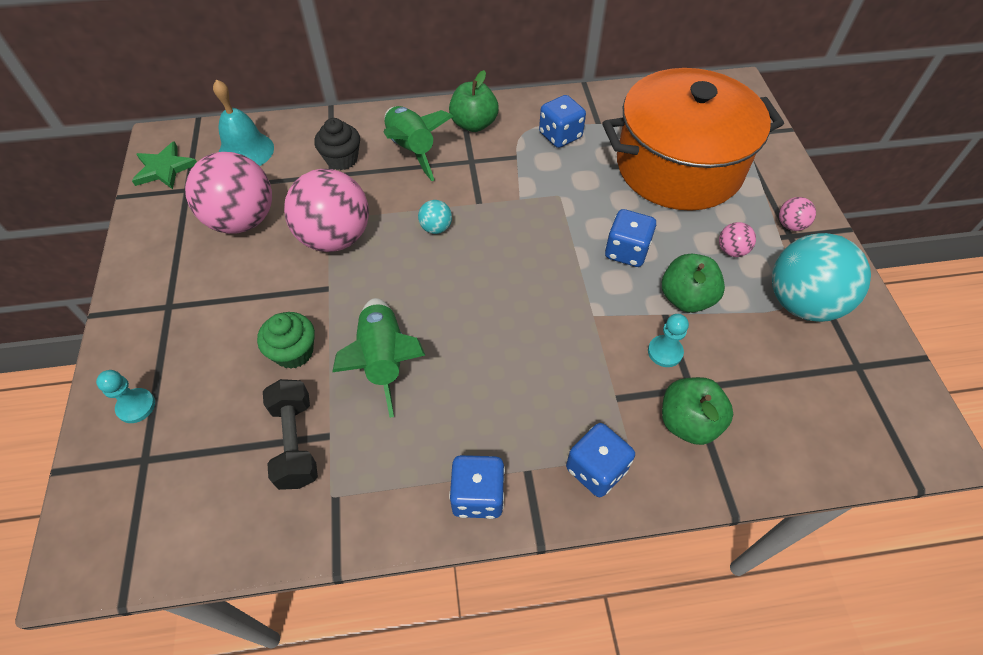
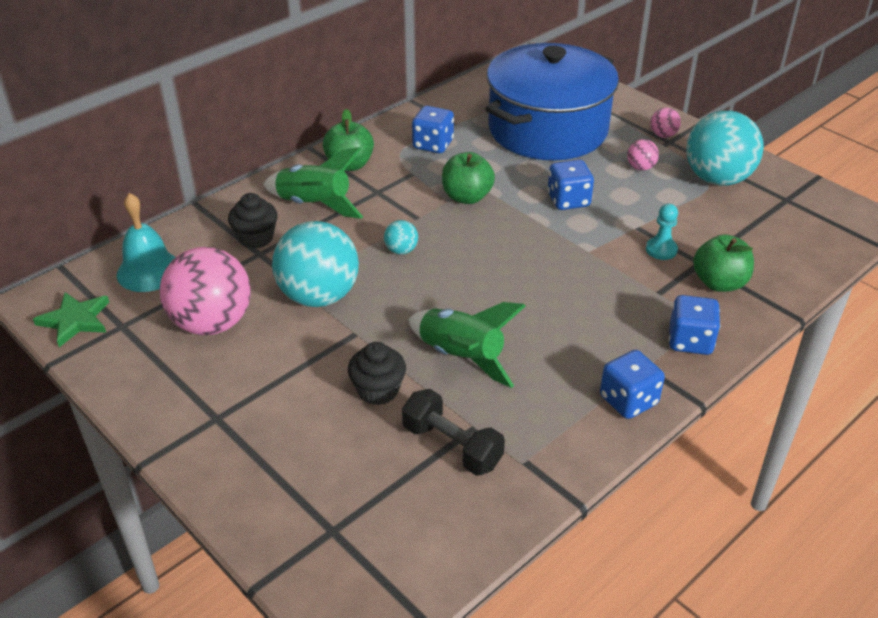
camera: 35 degrees left, 15 degrees down
(136, 406) = (277, 501): turquoise pawn -> none
(294, 352) = (378, 390): green cupcake -> black cupcake
(335, 237) = (319, 296): pink ball -> turquoise ball
(679, 166) = (548, 129): orange pot -> blue pot
(686, 298) = (641, 211): green apple -> green apple (467, 197)

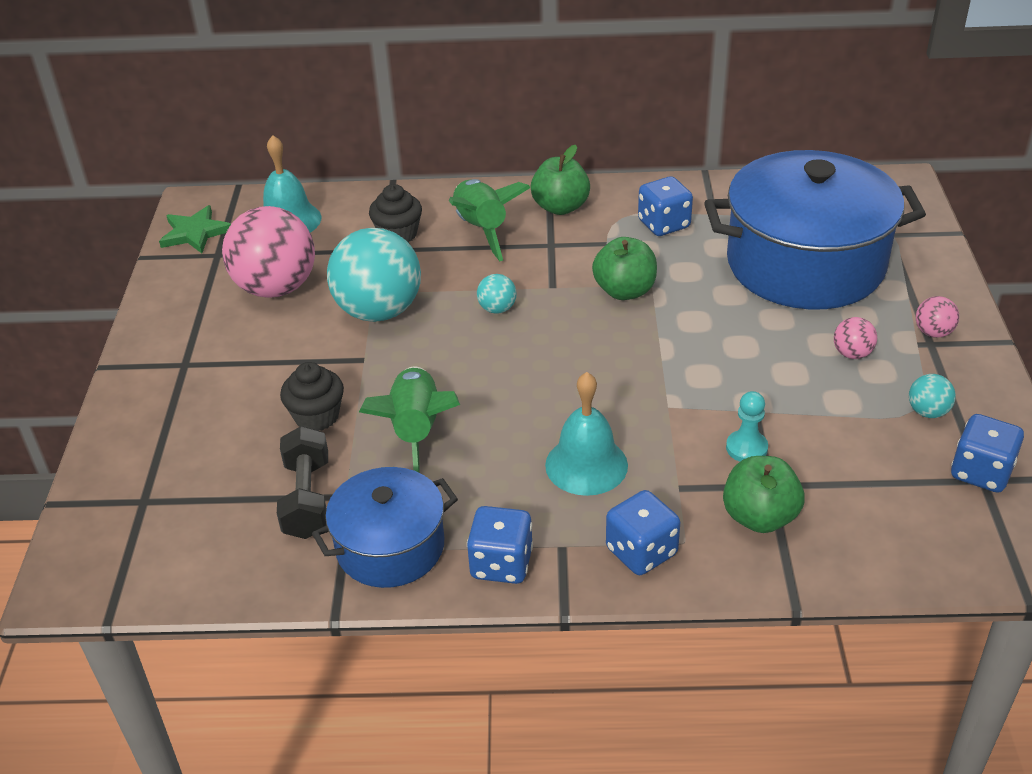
camera: 45 degrees right, 0 degrees up
(550, 437) = (390, 547): none -> blue pot
(568, 200) = (721, 346): blue dice -> blue dice (981, 472)
(592, 312) = (586, 465): none -> turquoise bell
(717, 179) = (927, 412): turquoise ball -> turquoise ball, size x0.43

